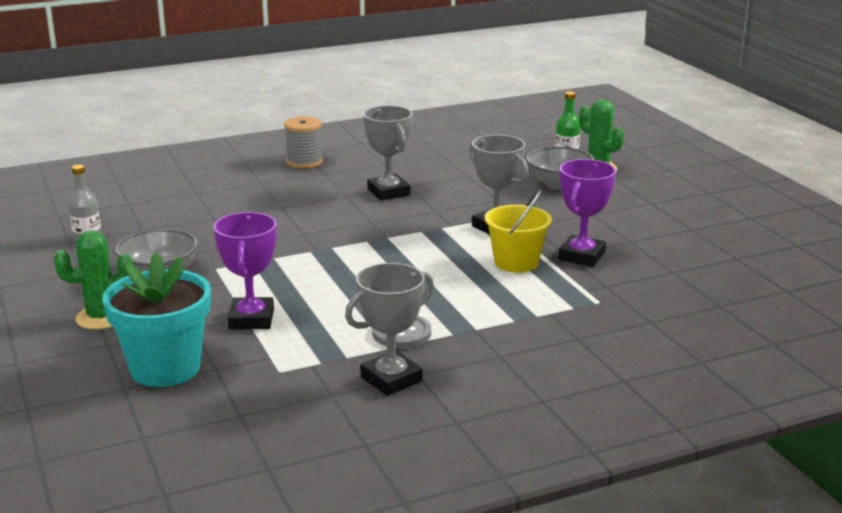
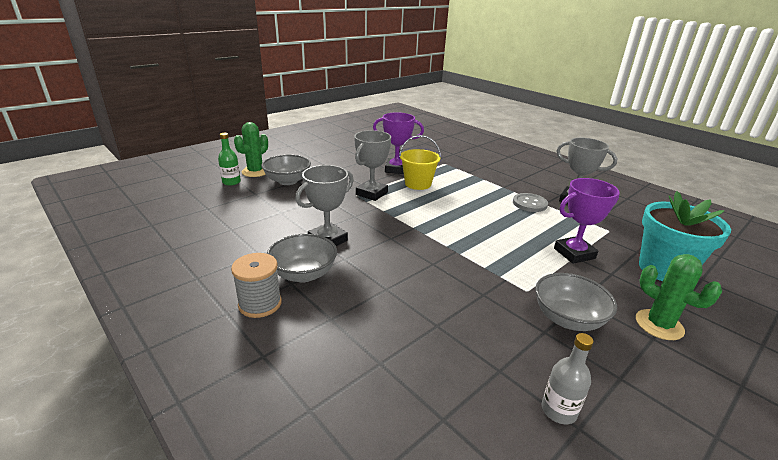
camera: 110 degrees left, 5 degrees up
(334, 178) = (304, 274): none -> grey bowl

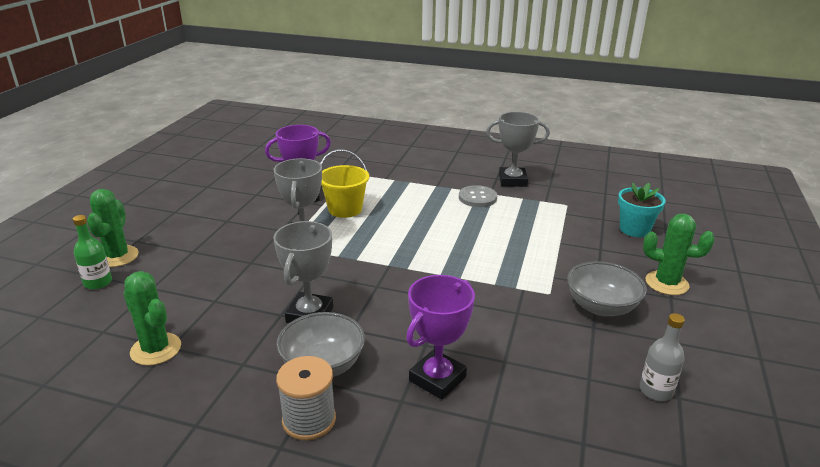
camera: 30 degrees left, 0 degrees up
(221, 227) = (156, 349): none -> green cactus
(287, 181) = (179, 255): grey bowl -> none
(574, 253) = (557, 239): purple trophy -> purple trophy (437, 379)
(664, 269) = (634, 229): turquoise flower pot -> turquoise flower pot, size x0.63

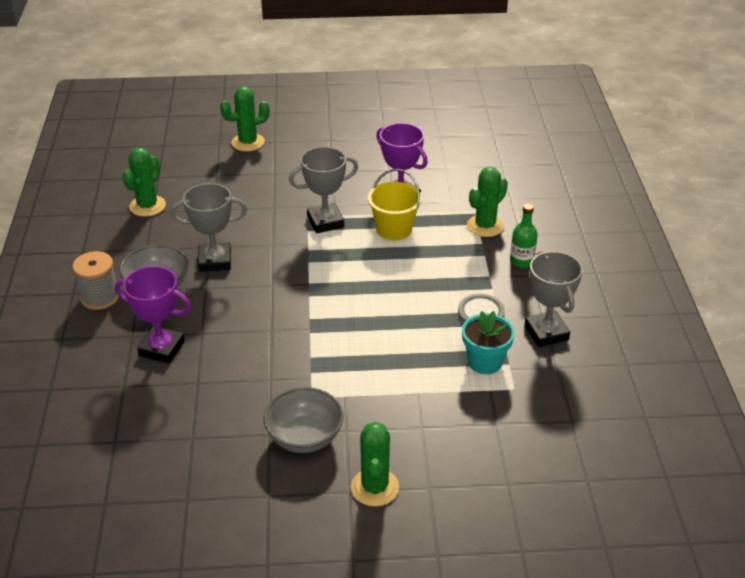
camera: 70 degrees right, 10 degrees up
(98, 282) = (211, 149): green bottle -> green bottle (521, 261)
(374, 174) = (485, 226): none -> green cactus
(634, 229) = (486, 454): turquoise flower pot -> turquoise flower pot (485, 362)
(656, 390) = (190, 483): grey bottle -> none

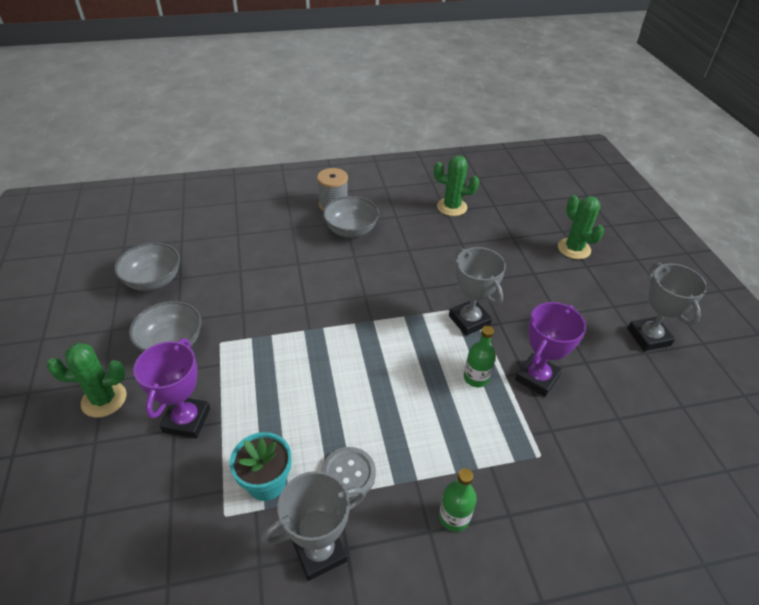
camera: 80 degrees right, 5 degrees up
(162, 348) = (278, 245): purple trophy -> purple trophy (187, 420)
(189, 463) = (153, 280): none -> grey bowl
(215, 261) = (390, 256): grey trophy -> grey trophy (648, 337)
(394, 229) = (476, 378): yellow bucket -> green bottle
(485, 226) = (513, 470): green cactus -> none

